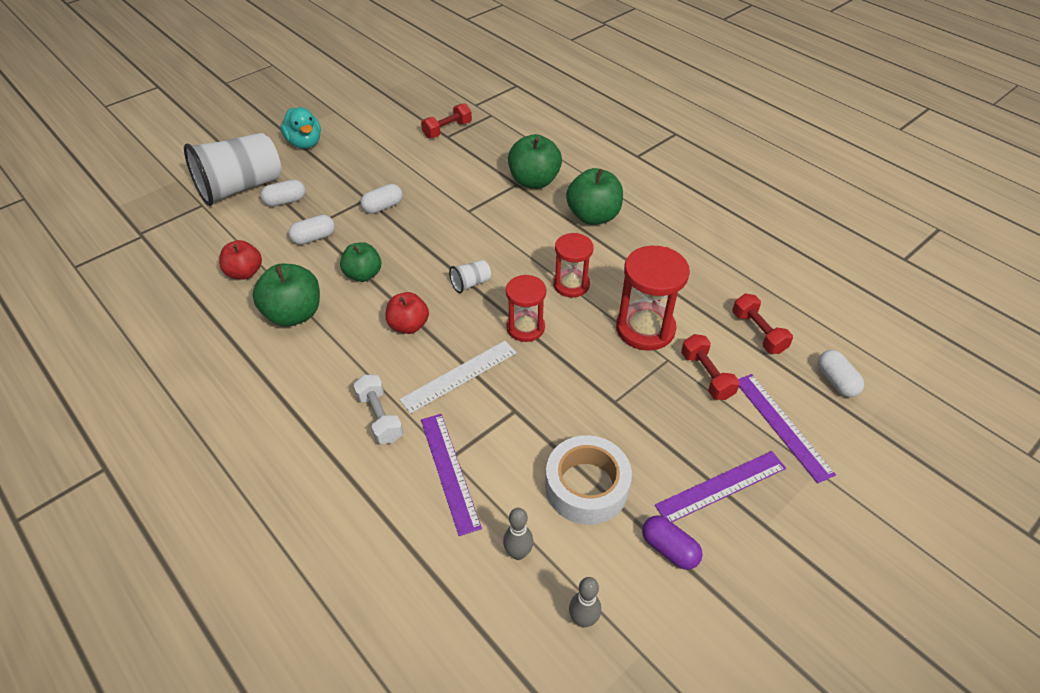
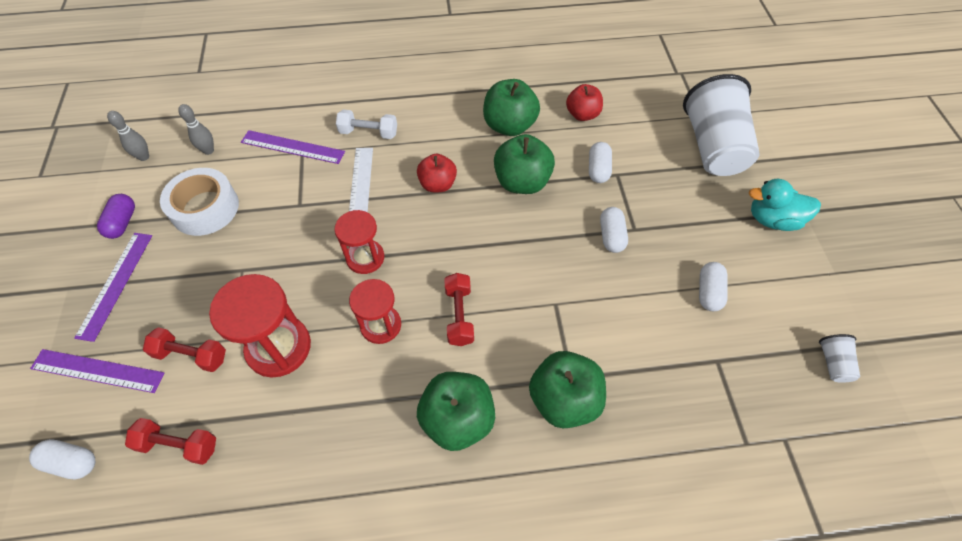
camera: 125 degrees right, 10 degrees up
(285, 201) = (670, 170): white capsule -> white capsule (708, 292)
(363, 275) = (522, 182): green apple -> green apple, size x1.51
(447, 130) = (733, 369): red dumbbell -> red dumbbell (459, 315)
(470, 283) = (449, 248): white cup -> white cup (833, 363)
(669, 549) = (122, 222): purple capsule -> purple capsule turned 75 degrees counterclockwise

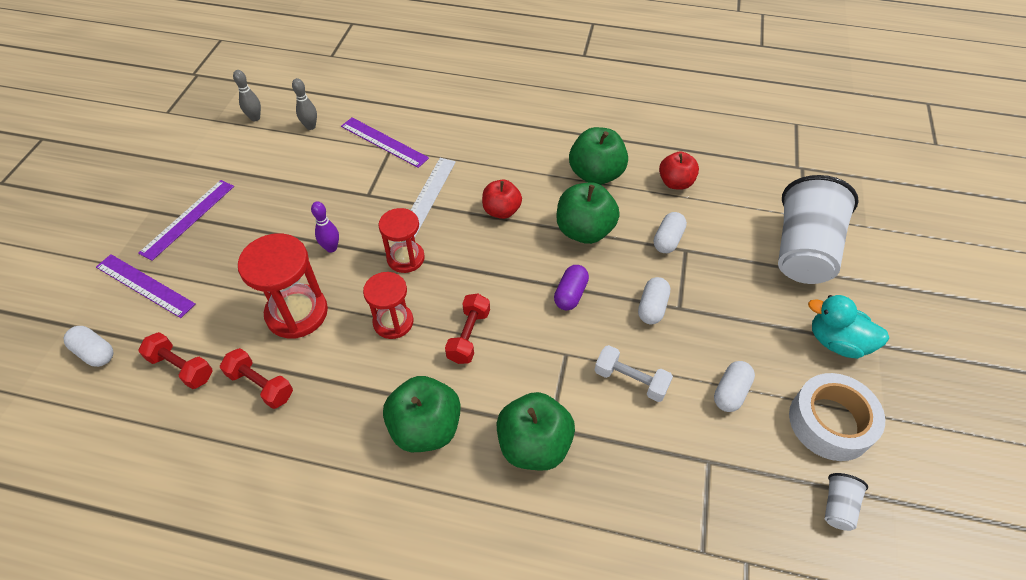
camera: 20 degrees right, 5 degrees down
(122, 222) = (215, 169): purple capsule -> purple capsule (570, 294)
(191, 355) = (222, 296): red dumbbell -> red dumbbell (260, 385)
(205, 208) = (286, 175): white tape -> white tape (830, 422)
(285, 270) = (331, 248): none -> purple bowling pin
(368, 133) = (458, 147): white dumbbell -> white dumbbell (630, 380)

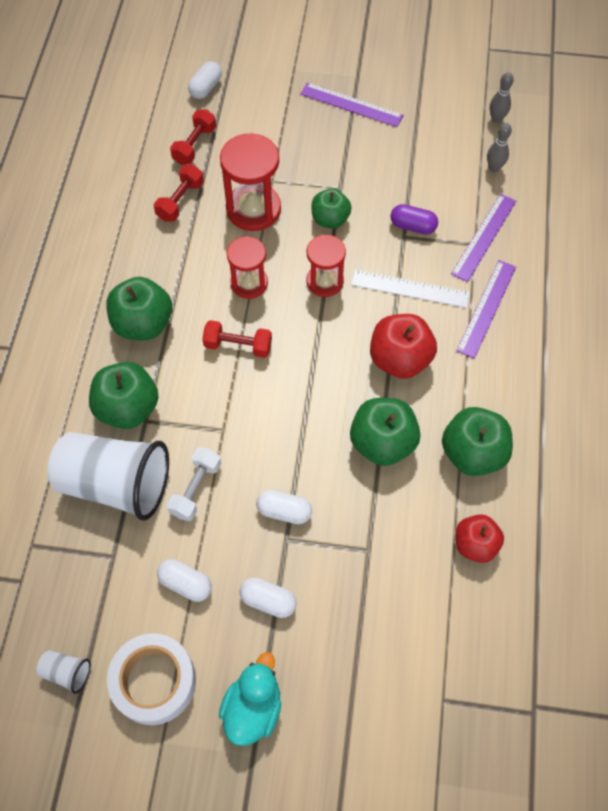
camera: 85 degrees right, 10 degrees up
(145, 285) = (273, 98): purple ruler -> purple ruler (487, 308)
(331, 248) = (330, 219): purple bowling pin -> green apple
(501, 211) = (399, 359): red apple -> red apple, size x1.51
(570, 294) = (294, 431): purple capsule -> purple capsule (413, 226)
(667, 240) = (380, 531): white capsule -> white capsule (268, 601)
(803, 251) = (383, 690): white cup -> white cup (116, 484)

